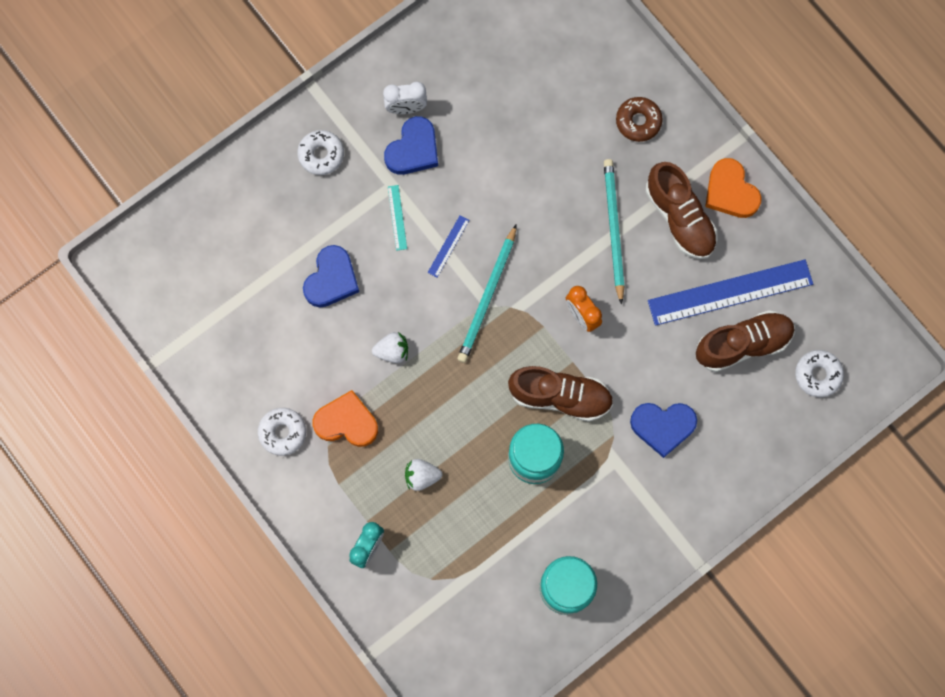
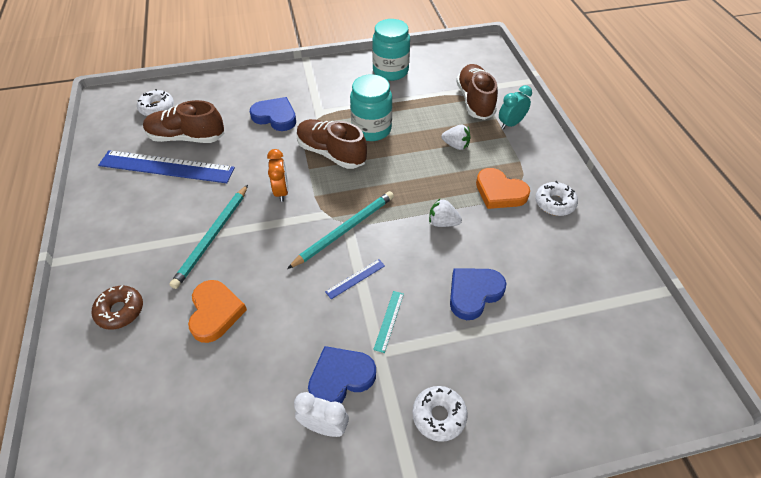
camera: 155 degrees left, 25 degrees down
(679, 218) = (156, 224): brown shoe -> brown shoe (475, 101)
(730, 192) = (102, 227): orange heart -> orange heart (215, 312)

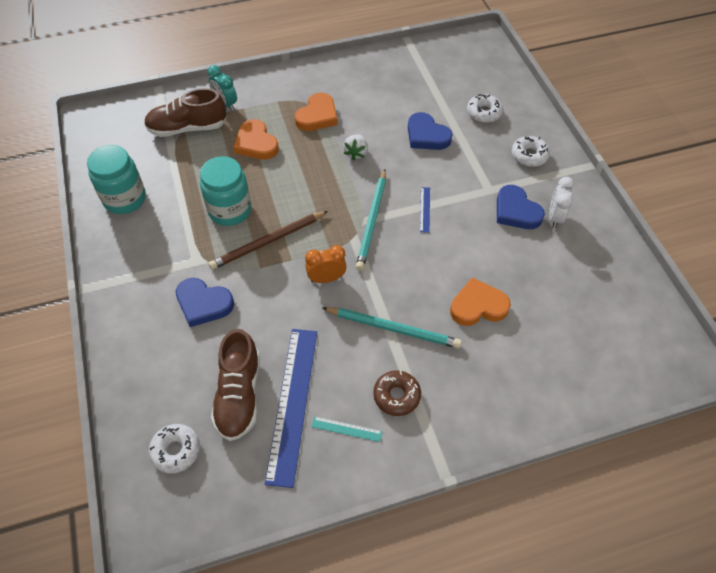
camera: 95 degrees left, 5 degrees up
(120, 311) = (492, 387): brown donut -> brown donut (396, 396)
(275, 117) = (203, 304): blue heart -> blue heart turned 90 degrees counterclockwise
(331, 153) = (268, 242): brown shoe -> brown pencil
(345, 230) = (372, 221): turquoise pencil -> turquoise pencil turned 120 degrees counterclockwise
(355, 278) = (424, 209): blue ruler -> blue ruler turned 45 degrees clockwise
(389, 321) = (461, 185): turquoise ruler -> turquoise ruler (346, 429)
(456, 145) = (256, 143): white strawberry -> orange heart
(554, 203) = (328, 84): white donut -> white donut (483, 113)

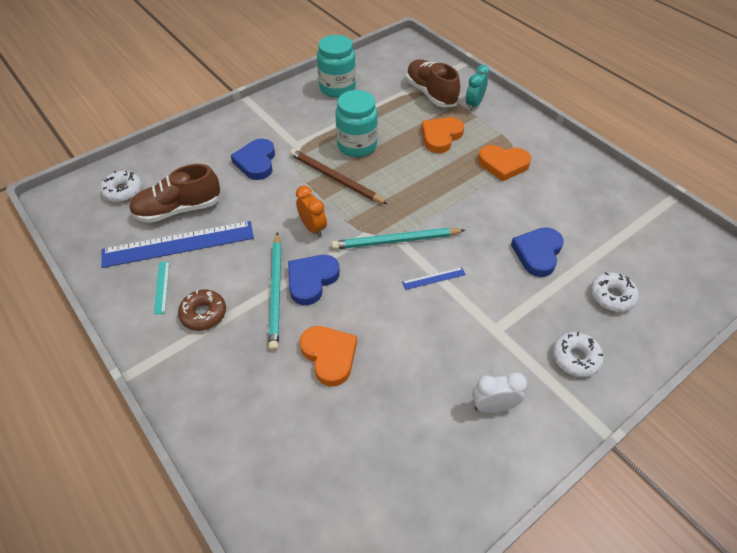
camera: 70 degrees right, 5 degrees down
(356, 153) = (474, 205): white strawberry -> none
(516, 211) = (479, 363): blue heart -> blue heart (311, 280)

